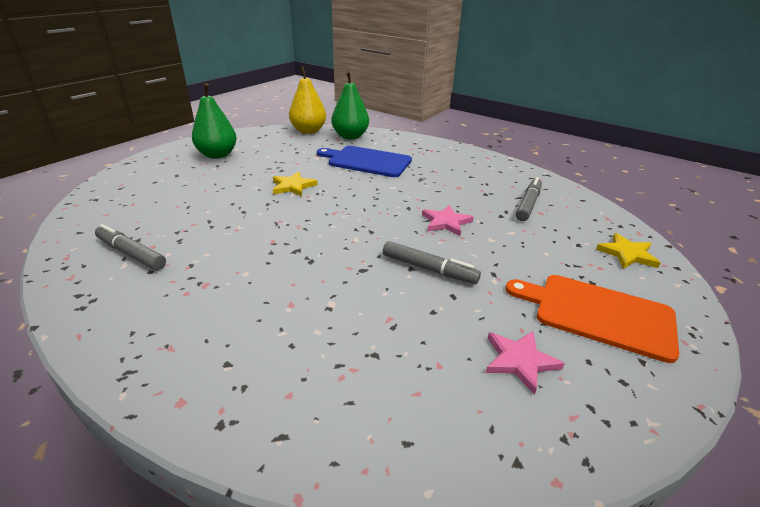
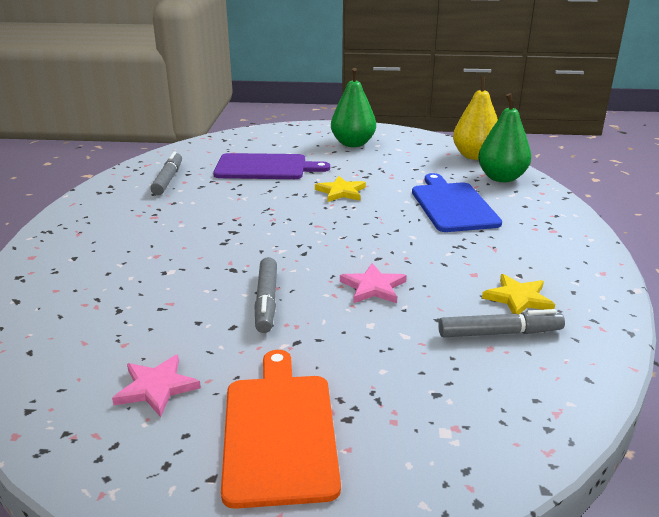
camera: 60 degrees right, 5 degrees down
(196, 200) = (265, 167): none -> purple cutting board
(627, 254) = (460, 443): yellow star -> yellow star (518, 298)

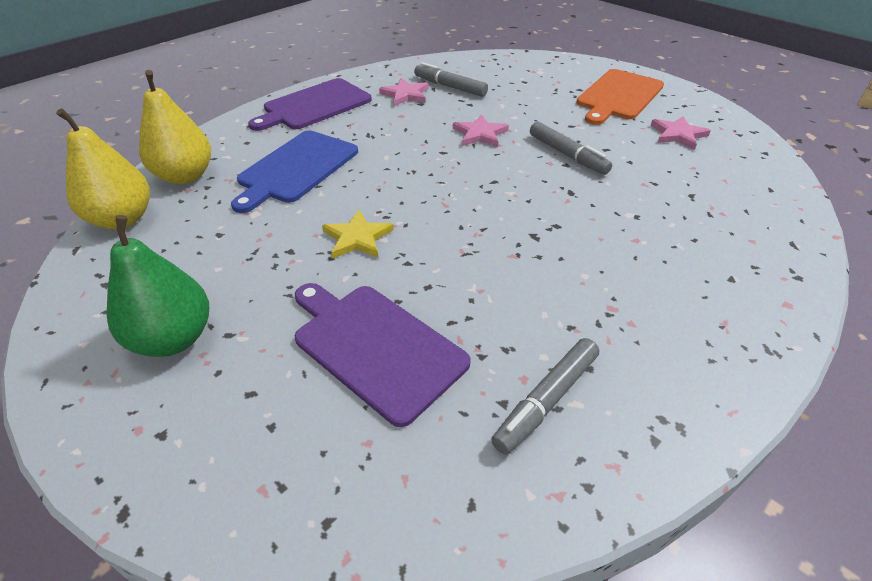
camera: 140 degrees left, 15 degrees up
(266, 301) = (567, 155): grey marker -> grey marker turned 105 degrees clockwise
(501, 178) = (185, 176): green pear -> yellow pear
(518, 298) = (405, 94): yellow star -> pink star
(559, 249) = (314, 105): none -> purple cutting board

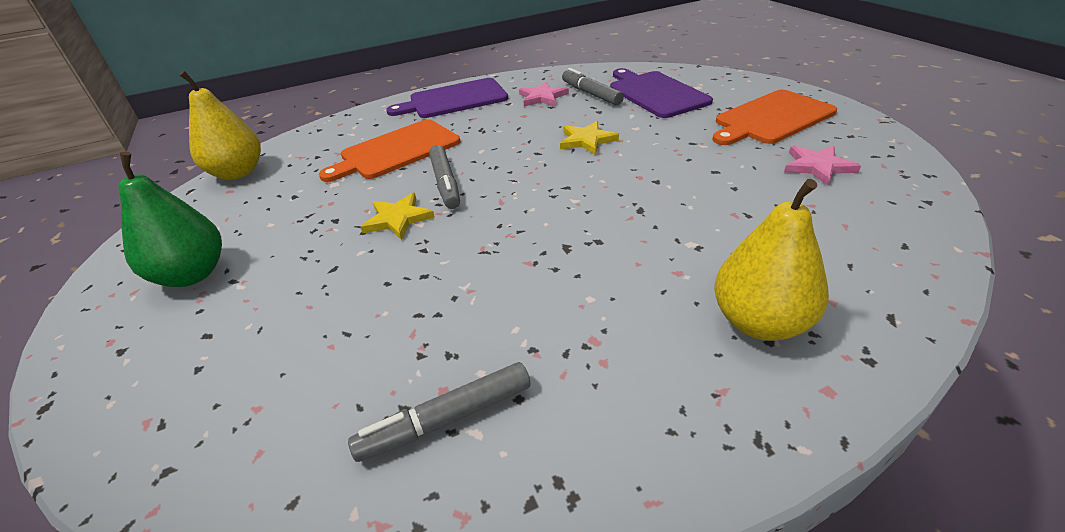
camera: 25 degrees right, 5 degrees down
(185, 176) = (308, 146): yellow pear -> yellow pear (760, 322)
(296, 168) = (396, 151): blue cutting board -> orange cutting board
(375, 346) = (334, 320): purple cutting board -> purple cutting board (656, 93)
(480, 134) = (587, 140): pink star -> yellow star
(567, 155) = (665, 171): grey marker -> grey marker (445, 183)

